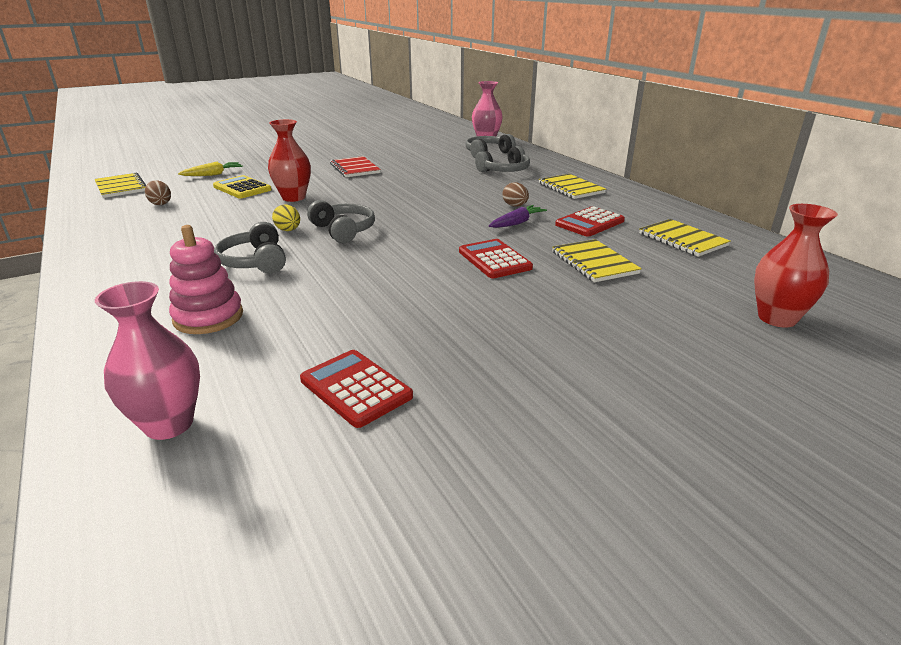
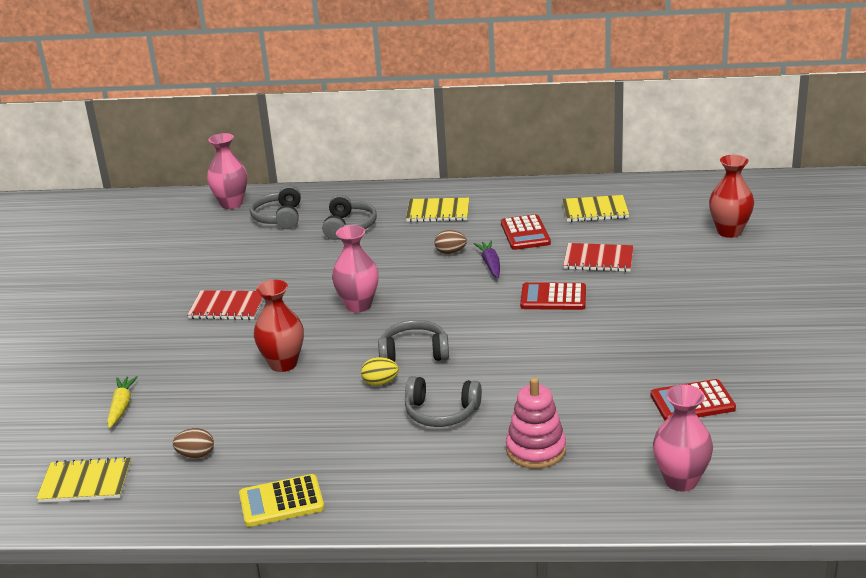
camera: 55 degrees left, 0 degrees up
(242, 188) = (207, 392): yellow calculator -> yellow calculator (281, 502)
(396, 198) = (358, 305): none -> pink vase
(594, 262) = (598, 259): yellow notebook -> red notebook

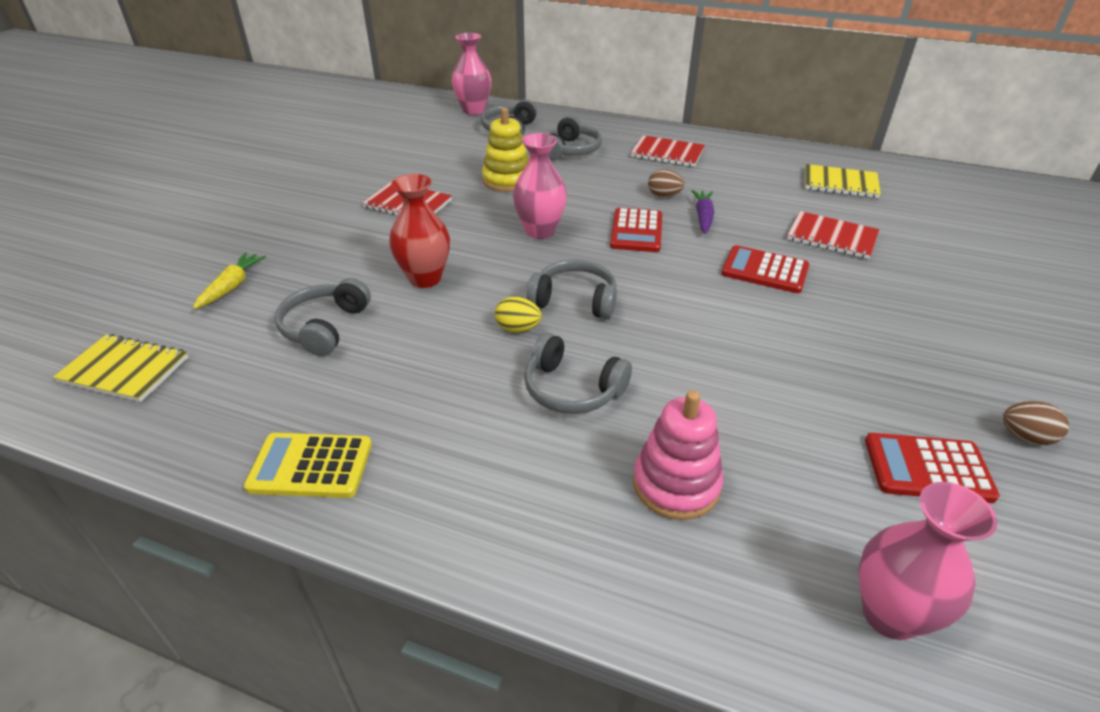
camera: 15 degrees right, 10 degrees up
(196, 455) = (261, 368): brown egg -> brown egg (1025, 437)
(225, 417) = (325, 327): none -> grey headphones
(305, 267) = (507, 180): none -> yellow stacking toy
(438, 212) = (667, 153): yellow notebook -> red notebook
(525, 233) = (753, 192): red calculator -> red calculator (636, 231)
(729, 231) = (1004, 237): red vase -> none

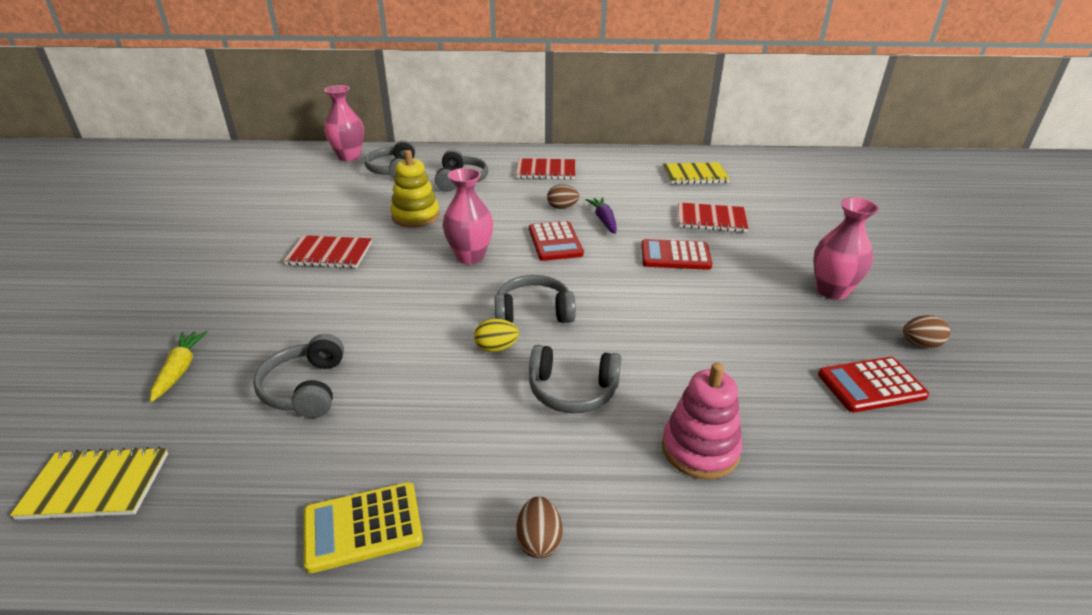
camera: 20 degrees left, 5 degrees down
(425, 278) = (384, 320): red vase -> none
(460, 527) = (539, 541): none -> brown egg
(890, 614) = (905, 505): pink vase -> pink vase (832, 291)

